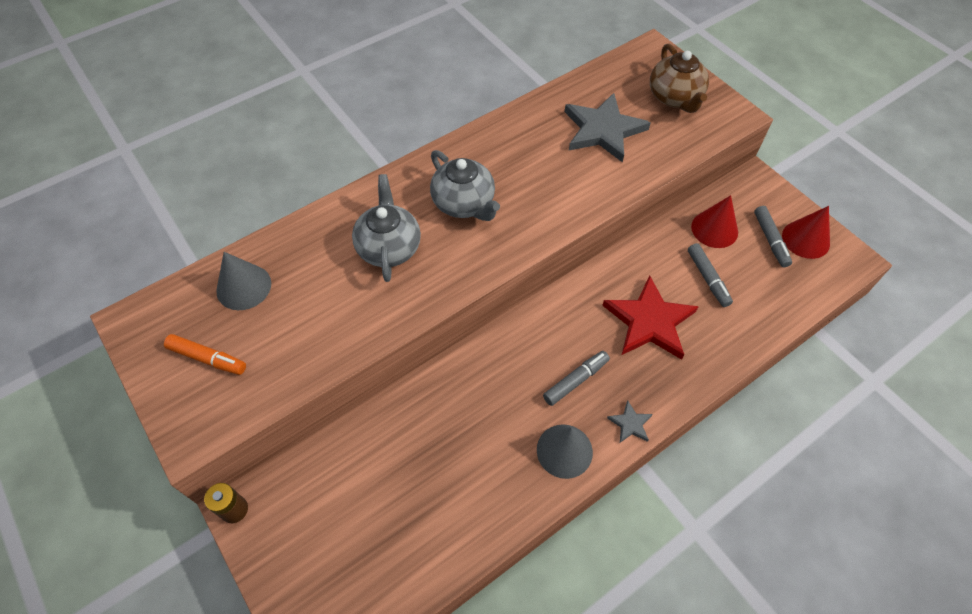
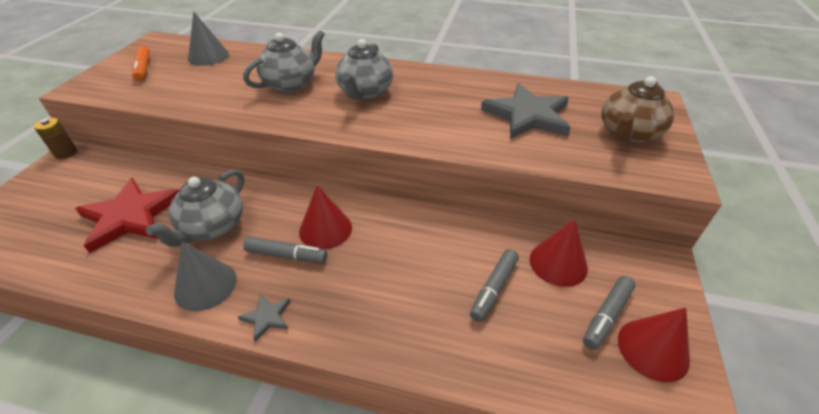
camera: 50 degrees right, 15 degrees down
(494, 418) = (212, 227): none -> grey teapot
(567, 339) = (325, 229): none -> red cone
(649, 321) = (396, 271): red star -> red star (130, 216)

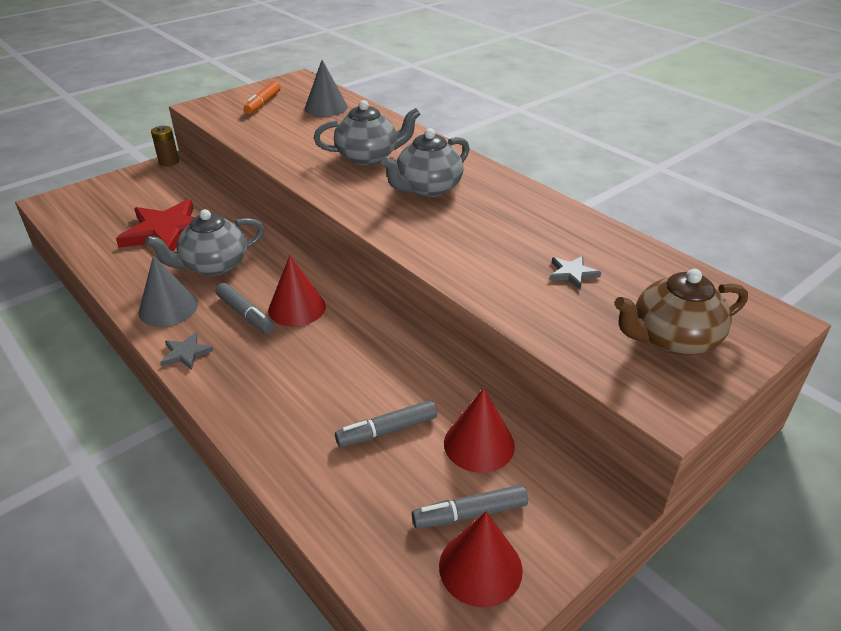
camera: 35 degrees right, 5 degrees down
(527, 115) = (572, 273): grey star -> grey star, size x0.44

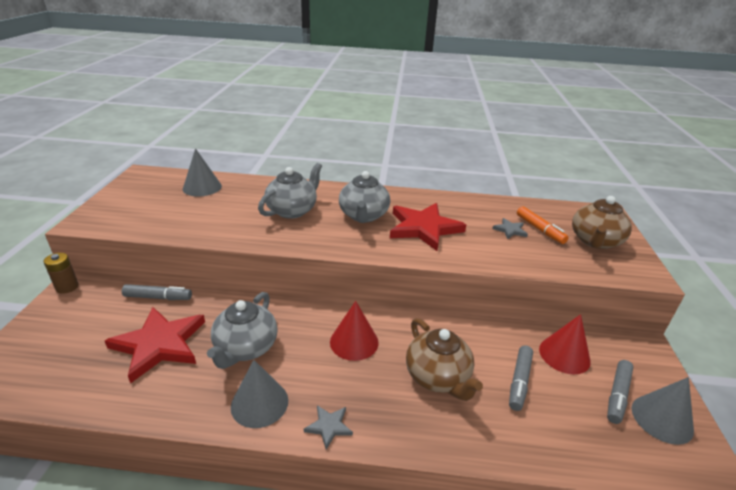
camera: 45 degrees left, 5 degrees down
(245, 314) = (326, 368): grey marker -> grey marker (158, 297)
(263, 103) = (142, 201): orange marker -> orange marker (540, 229)
(319, 377) = (438, 377): none -> brown teapot
(469, 226) = (424, 228): none -> red star
(480, 567) = (662, 419): red cone -> grey cone

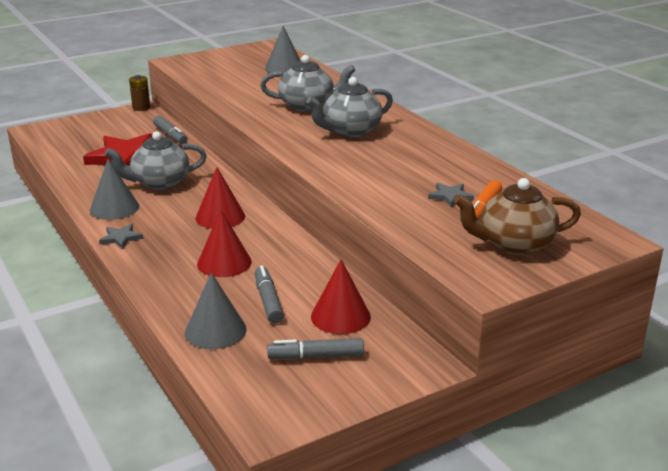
camera: 55 degrees right, 5 degrees down
(424, 228) = (376, 159): red star -> none
(438, 377) = (224, 263): brown teapot -> red cone
(519, 381) = (268, 301): grey marker -> grey marker turned 90 degrees clockwise
(662, 419) = (312, 387): grey cone -> grey cone (215, 331)

